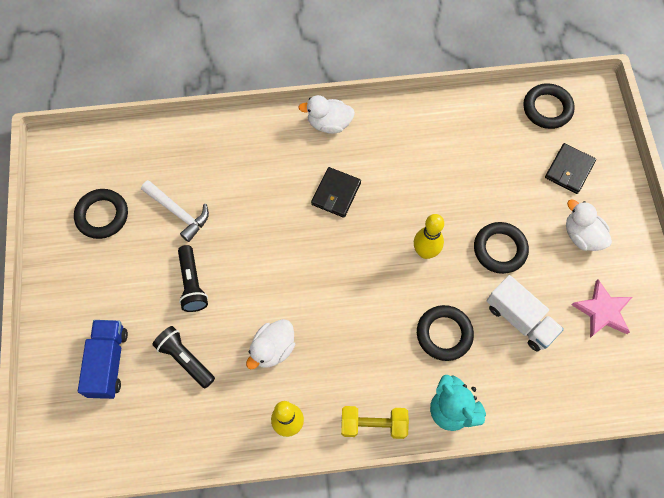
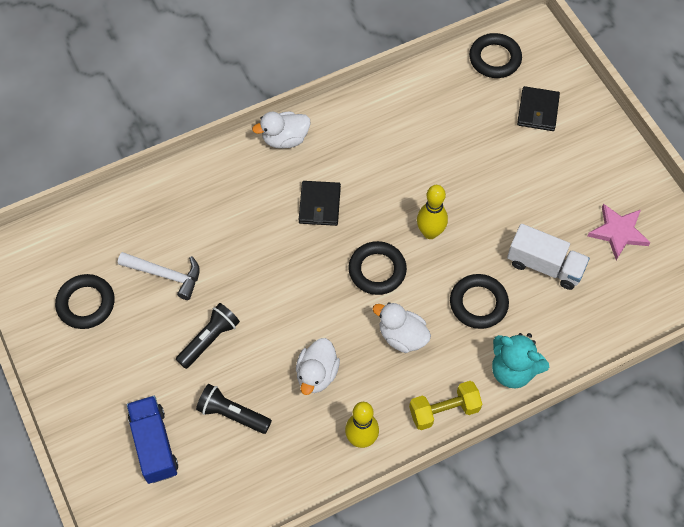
camera: 20 degrees left, 5 degrees down
(192, 284) = (209, 339): black flashlight -> black flashlight turned 105 degrees counterclockwise
(500, 249) = (500, 207): black ring -> black ring (377, 270)
(582, 235) = (573, 169): white duck -> white duck (402, 336)

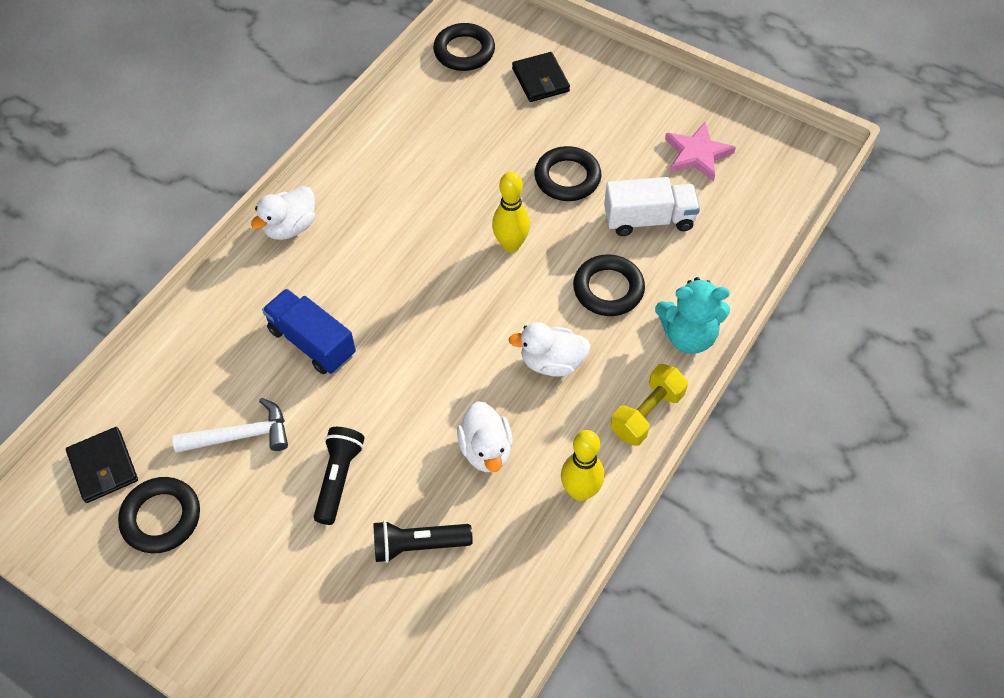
camera: 30 degrees left, 5 degrees down
(154, 445) = (347, 632): blue truck -> blue truck (312, 342)
(319, 205) = (373, 275): black wallet -> black wallet (103, 467)
(377, 270) = (480, 310): black ring -> black ring (567, 178)

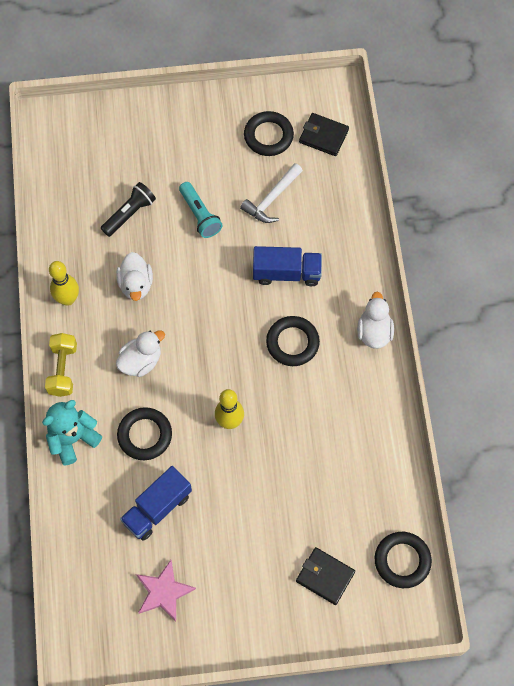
camera: 140 degrees right, 10 degrees up
(338, 478) = (200, 215): black flashlight -> turquoise flashlight
(486, 450) = (136, 284): white duck -> white duck turned 135 degrees counterclockwise
(567, 178) = (236, 502): black ring -> black ring (292, 343)
(648, 219) = (157, 508): white truck -> blue truck

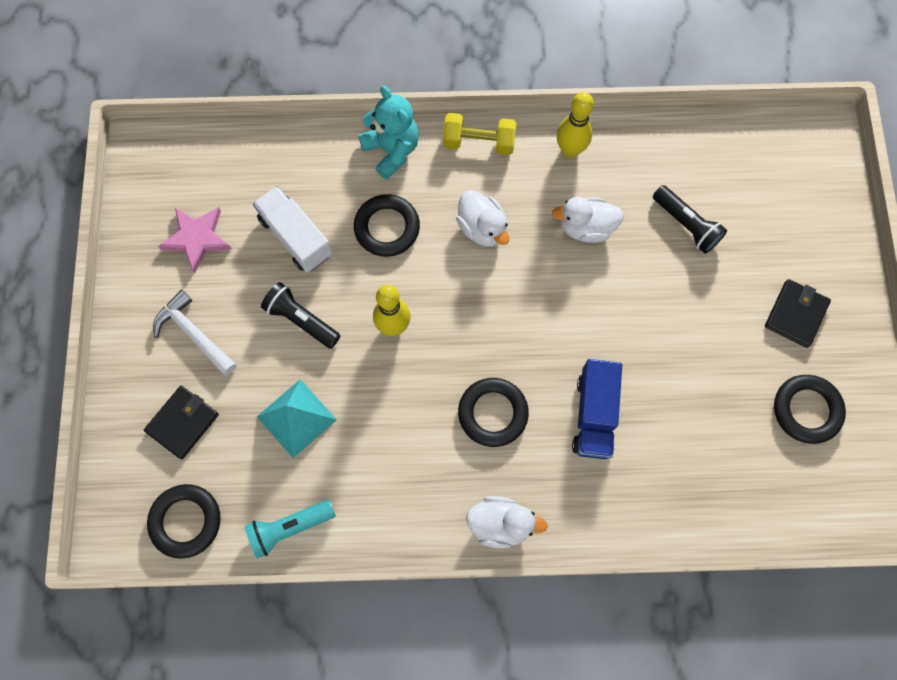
camera: 95 degrees right, 5 degrees up
(157, 508) = (295, 237): blue truck -> white truck
(200, 215) = (683, 310): turquoise flashlight -> turquoise flashlight (289, 528)
(230, 494) = (301, 320): none -> black flashlight
(271, 199) = (707, 405): white hammer -> white hammer (194, 334)
(311, 487) = (296, 418): none -> turquoise pyramid
(323, 136) = (808, 488): black wallet -> black wallet (795, 314)

